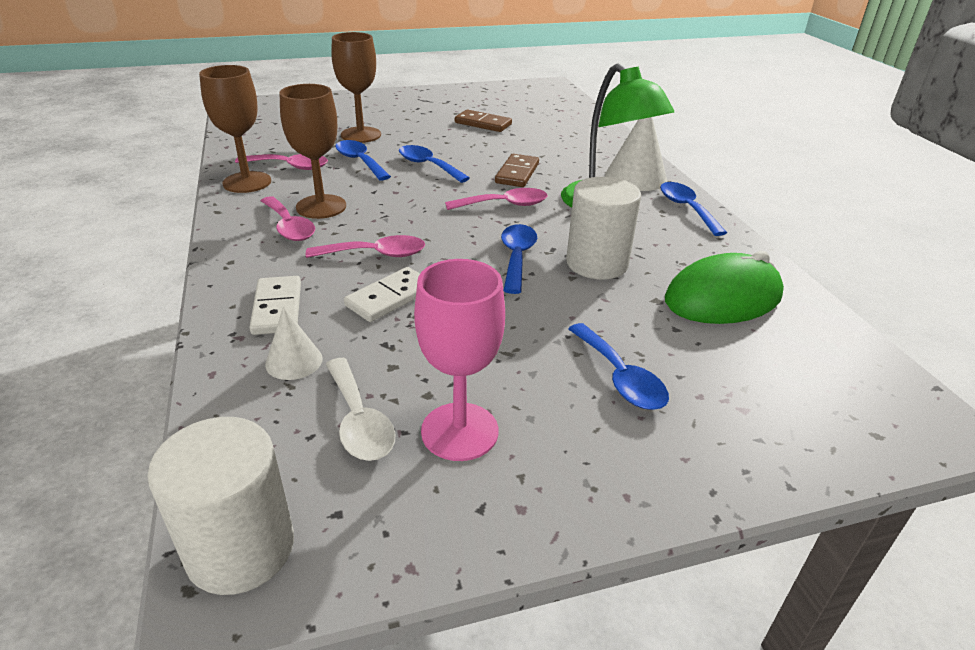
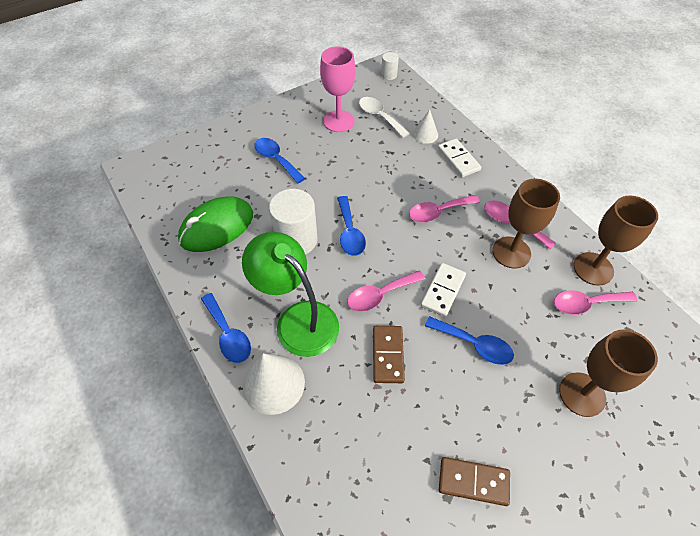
camera: 165 degrees right, 20 degrees up
(241, 549) = (389, 75): white cylinder -> white cylinder, size x0.50
(360, 161) = (538, 333): blue spoon -> none
(390, 297) = (407, 180): white domino -> white domino (443, 291)

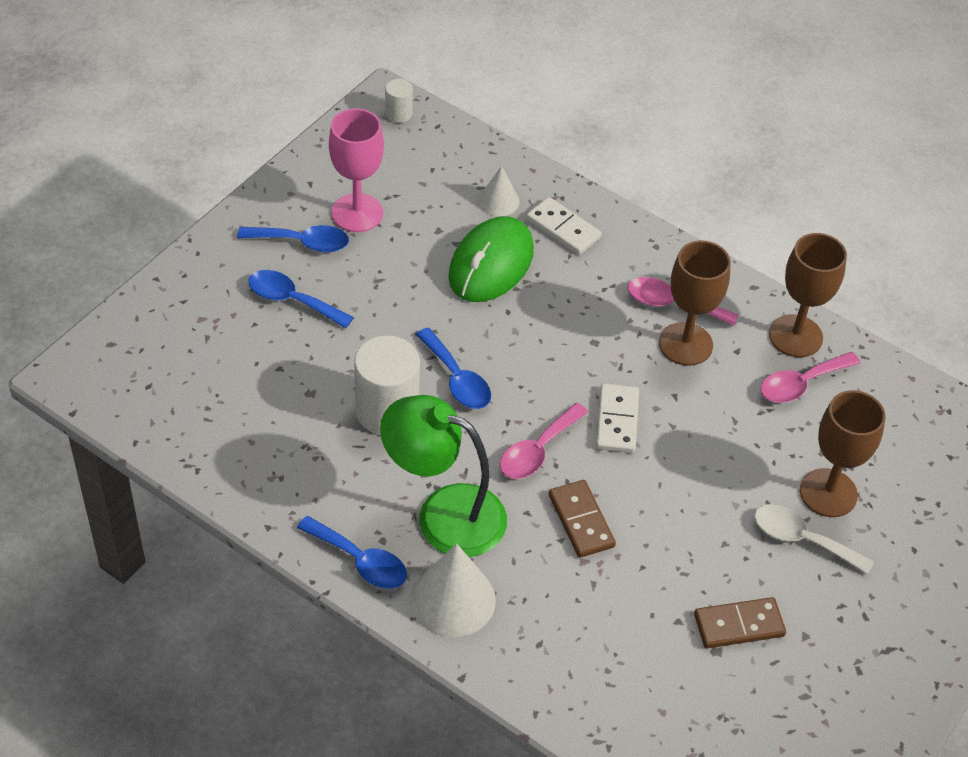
camera: 25 degrees left, 5 degrees down
(217, 227) = (259, 426): green mouse -> green mouse (491, 264)
(379, 116) = (417, 189): white spoon -> white spoon (802, 539)
(438, 212) = (566, 315): pink spoon -> none
(474, 344) = (682, 475): blue spoon -> blue spoon (302, 242)

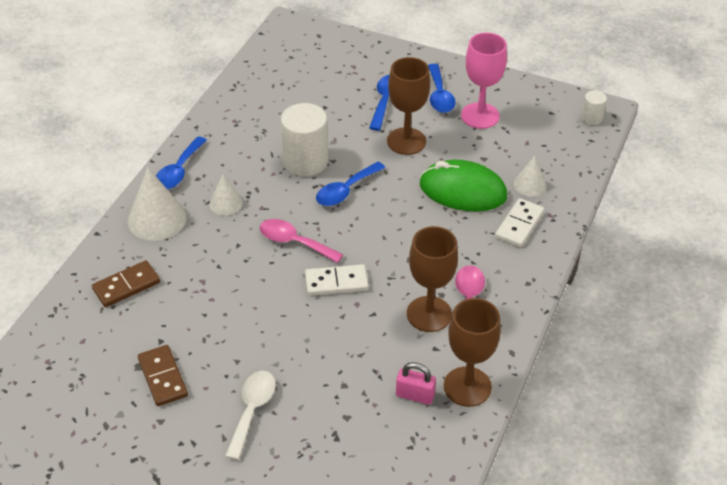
camera: 80 degrees right, 5 degrees down
(444, 514) = (226, 203): green lamp -> white cone
(581, 521) = (237, 274): brown domino -> brown domino (126, 286)
(801, 384) = (415, 395): pink spoon -> pink padlock
(828, 493) = (304, 424): brown goblet -> brown goblet (406, 141)

